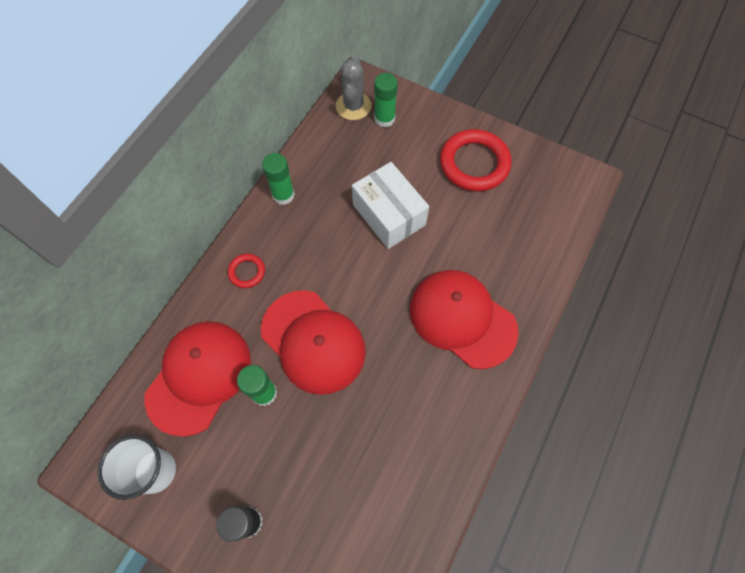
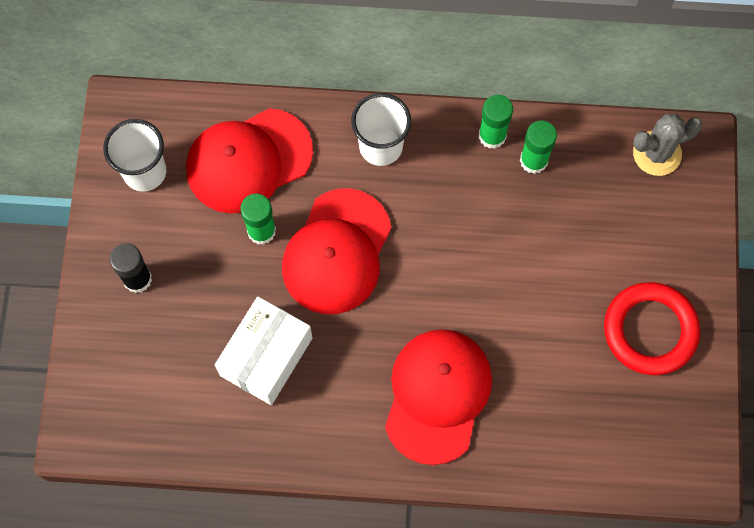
camera: 65 degrees right, 5 degrees up
(199, 377) = (248, 161): red cap -> red cap turned 150 degrees clockwise
(247, 272) = (381, 146): red ring -> white cup
(384, 119) = (658, 198): green glue stick -> green glue stick (533, 160)
(389, 215) = (526, 262): white box -> white box (266, 356)

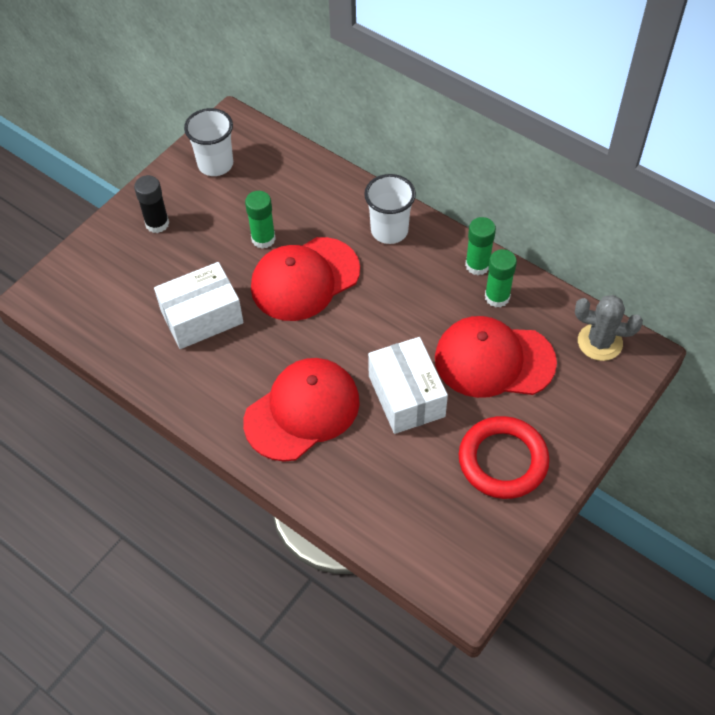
camera: 35 degrees right, 15 degrees down
(248, 161) = (289, 193): red cap -> red cap (494, 360)
(522, 319) = (406, 396): none -> white box

